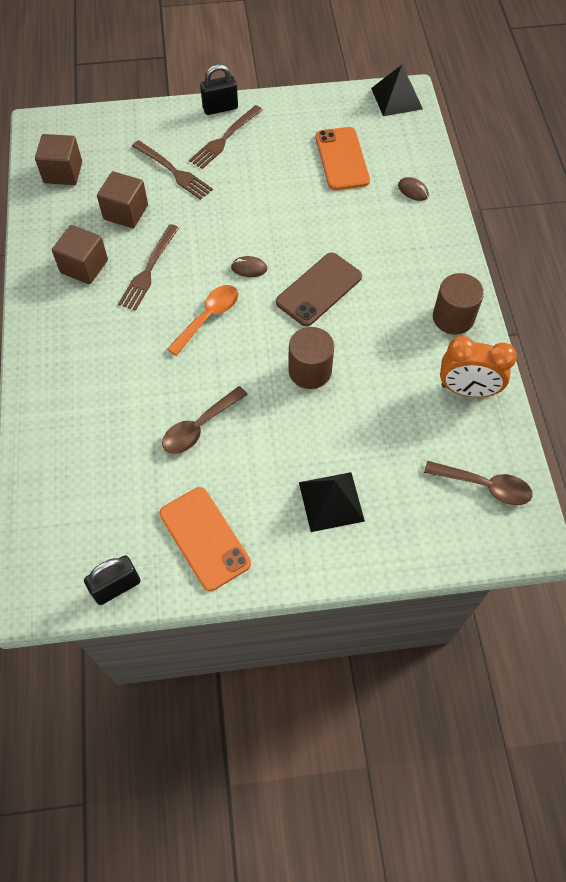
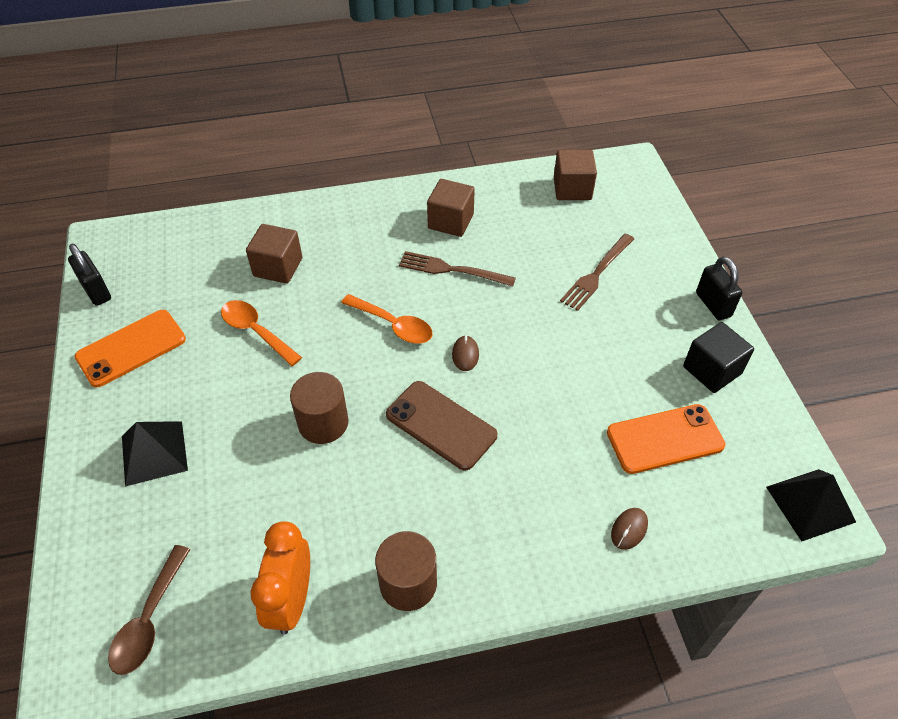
camera: 85 degrees right, 10 degrees down
(126, 212) = (528, 242): brown cube -> brown cube (278, 267)
(199, 427) = (256, 331): brown spoon -> orange spoon
(224, 139) = (661, 313): brown fork -> none
(283, 122) = (712, 370): none -> black cube

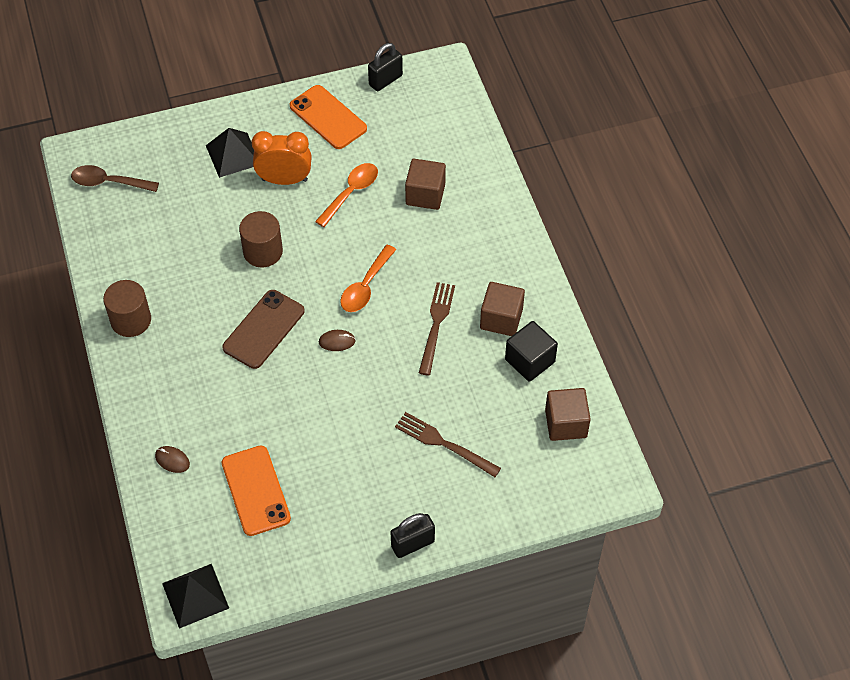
camera: 85 degrees right, 5 degrees up
(291, 600) = (120, 255): orange clock -> orange clock (284, 180)
(712, 370) = (331, 534): black cube -> black cube (530, 361)

